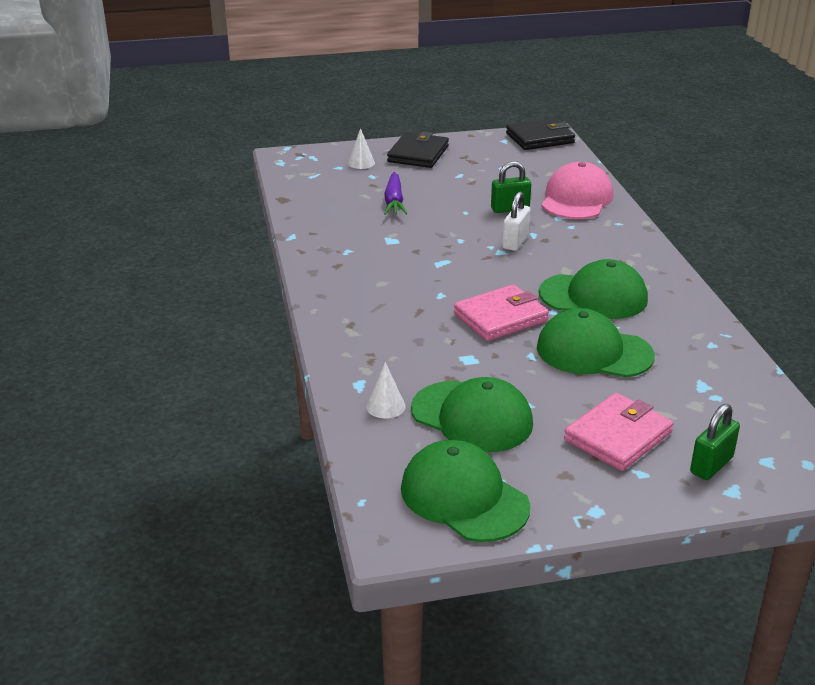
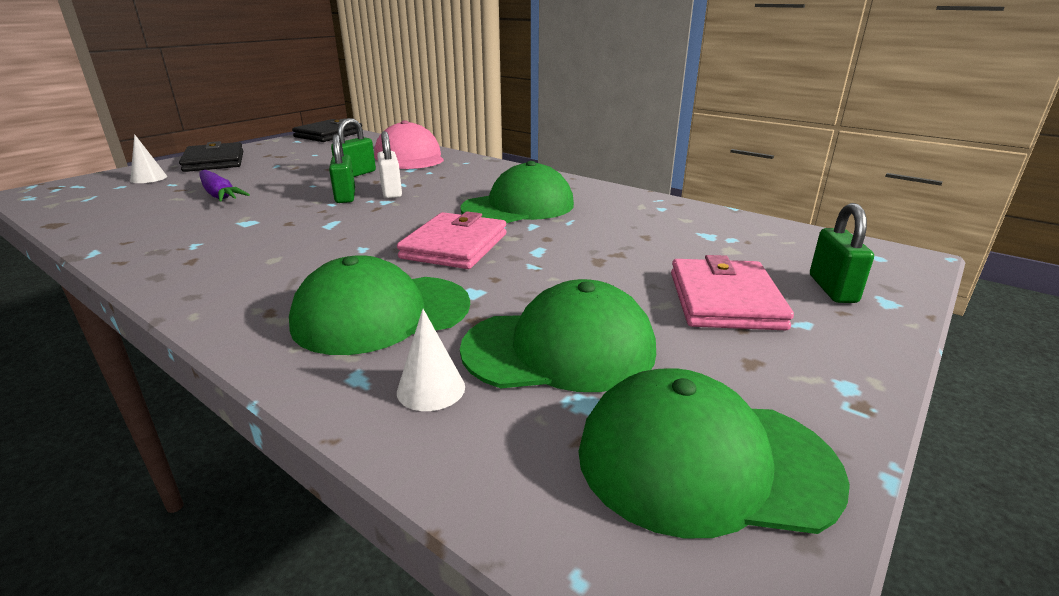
camera: 40 degrees left, 5 degrees down
(477, 235) = (345, 196): none -> green padlock
(593, 352) = (584, 243): green cap -> green cap (381, 314)

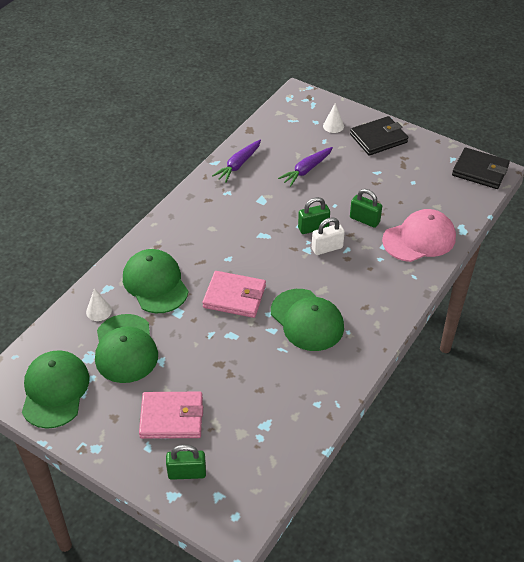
camera: 85 degrees right, 20 degrees up
(133, 234) = (238, 165): none -> purple carrot

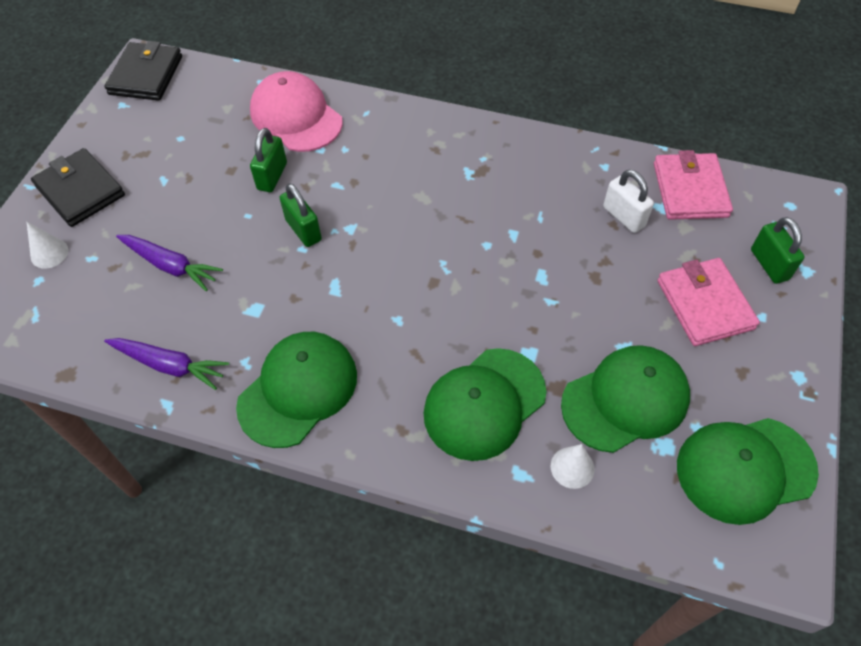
camera: 105 degrees left, 10 degrees up
(234, 297) = (471, 291): pink wallet -> pink wallet (690, 190)
(307, 320) = (481, 201): green cap -> green cap (298, 390)
(327, 248) = (341, 206): white padlock -> white padlock (624, 216)

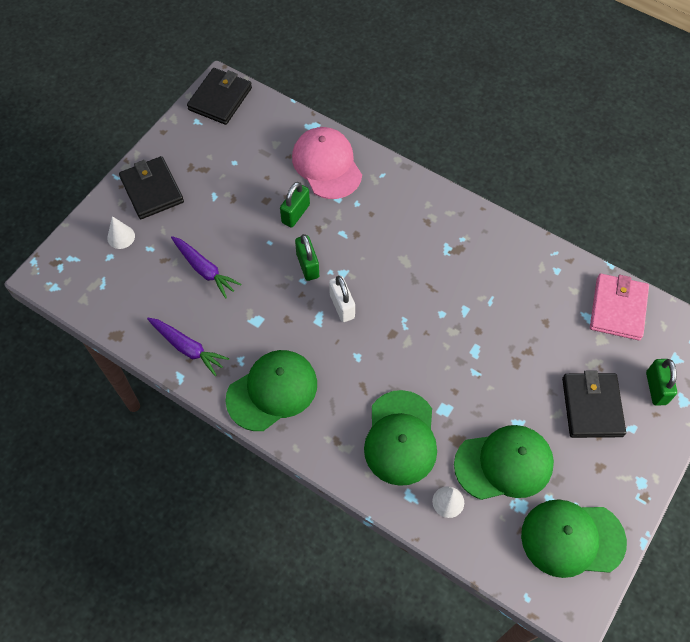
camera: 15 degrees right, 5 degrees up
(484, 404) = (400, 438): green cap -> green cap turned 60 degrees counterclockwise
(624, 216) = (556, 318): white padlock -> white padlock (342, 306)
(704, 304) = (592, 407): pink wallet -> black wallet

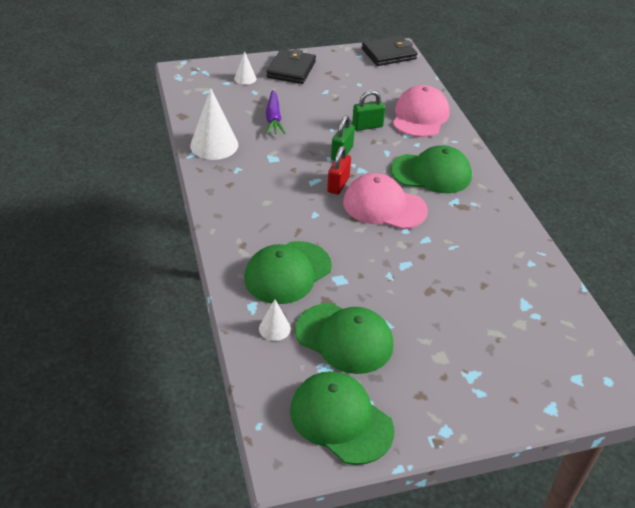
camera: 40 degrees right, 20 degrees down
(188, 348) = (214, 145): purple carrot -> white cone
(272, 391) = (236, 195): green cap -> green cap (431, 173)
(342, 306) = (338, 185): white padlock -> red padlock
(401, 300) = (384, 206): none -> pink cap
(592, 407) = (460, 356): black wallet -> none
(618, 309) = (558, 316): pink wallet -> none
(656, 388) = (534, 383): green padlock -> none

